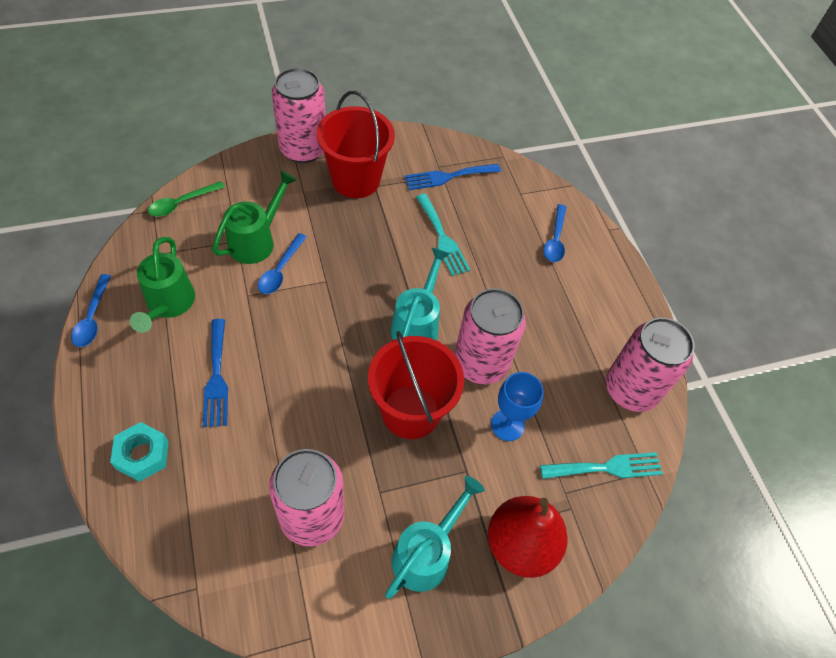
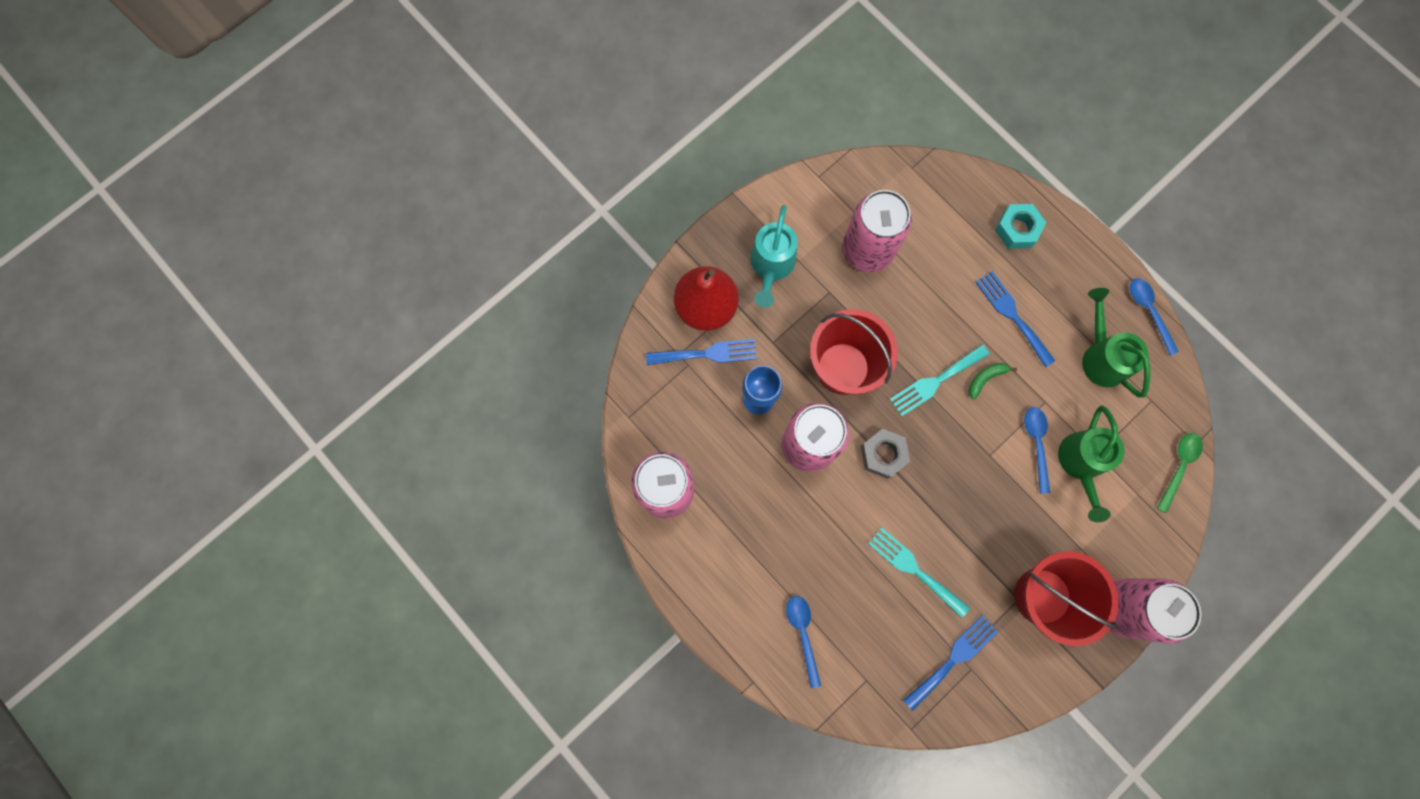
camera: 160 degrees right, 20 degrees up
(284, 338) = (985, 378): none -> green banana
(417, 324) = (883, 455): turquoise watering can -> grey nut
(540, 494) = (707, 353): none -> blue fork
(607, 467) = (662, 404): turquoise fork -> turquoise fork (935, 381)

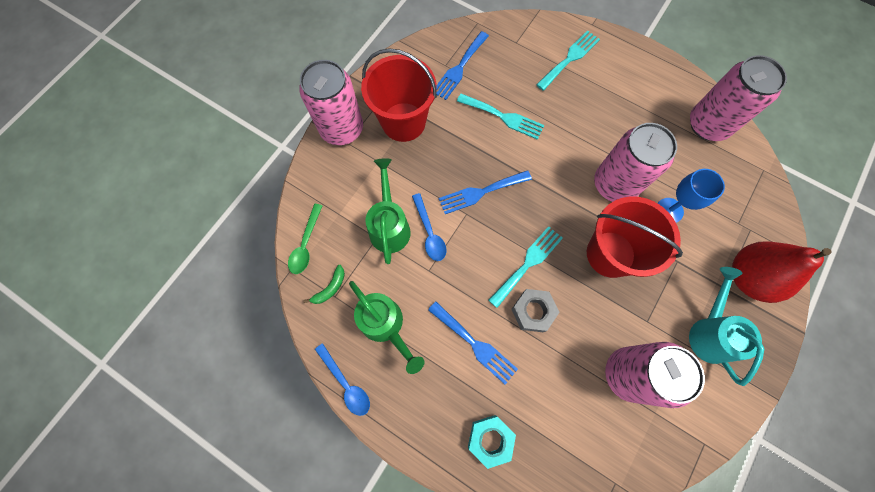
camera: 165 degrees right, 5 degrees down
(707, 353) = (728, 237): blue fork -> blue fork (481, 192)
(803, 634) = (569, 58): blue spoon -> turquoise fork
(883, 455) = (553, 192): grey nut -> grey nut (533, 311)
(985, 378) = (485, 277): green banana -> green banana (330, 288)

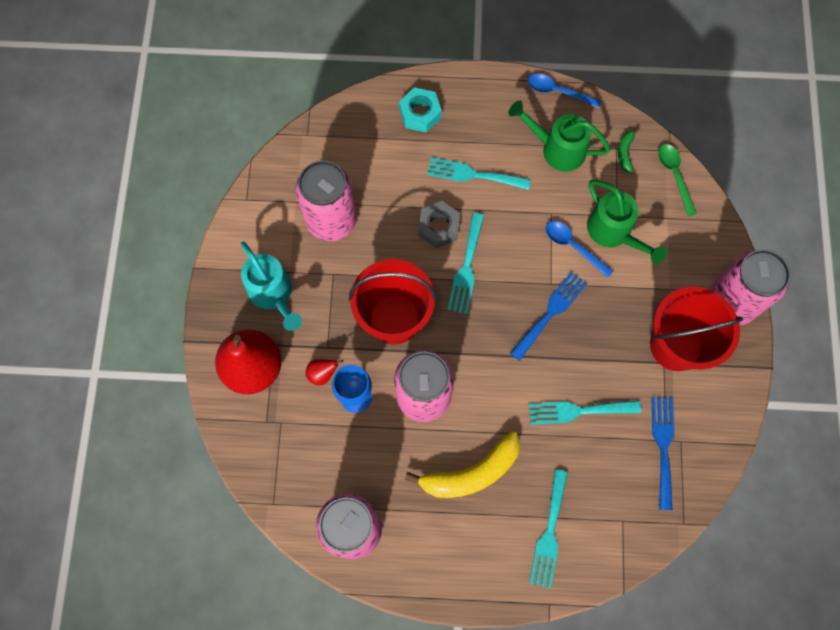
camera: 150 degrees right, 0 degrees up
(475, 344) = (473, 174): blue fork -> turquoise fork
(604, 117) = (471, 473): none -> yellow banana
(690, 242) = (322, 374): none -> red pear

